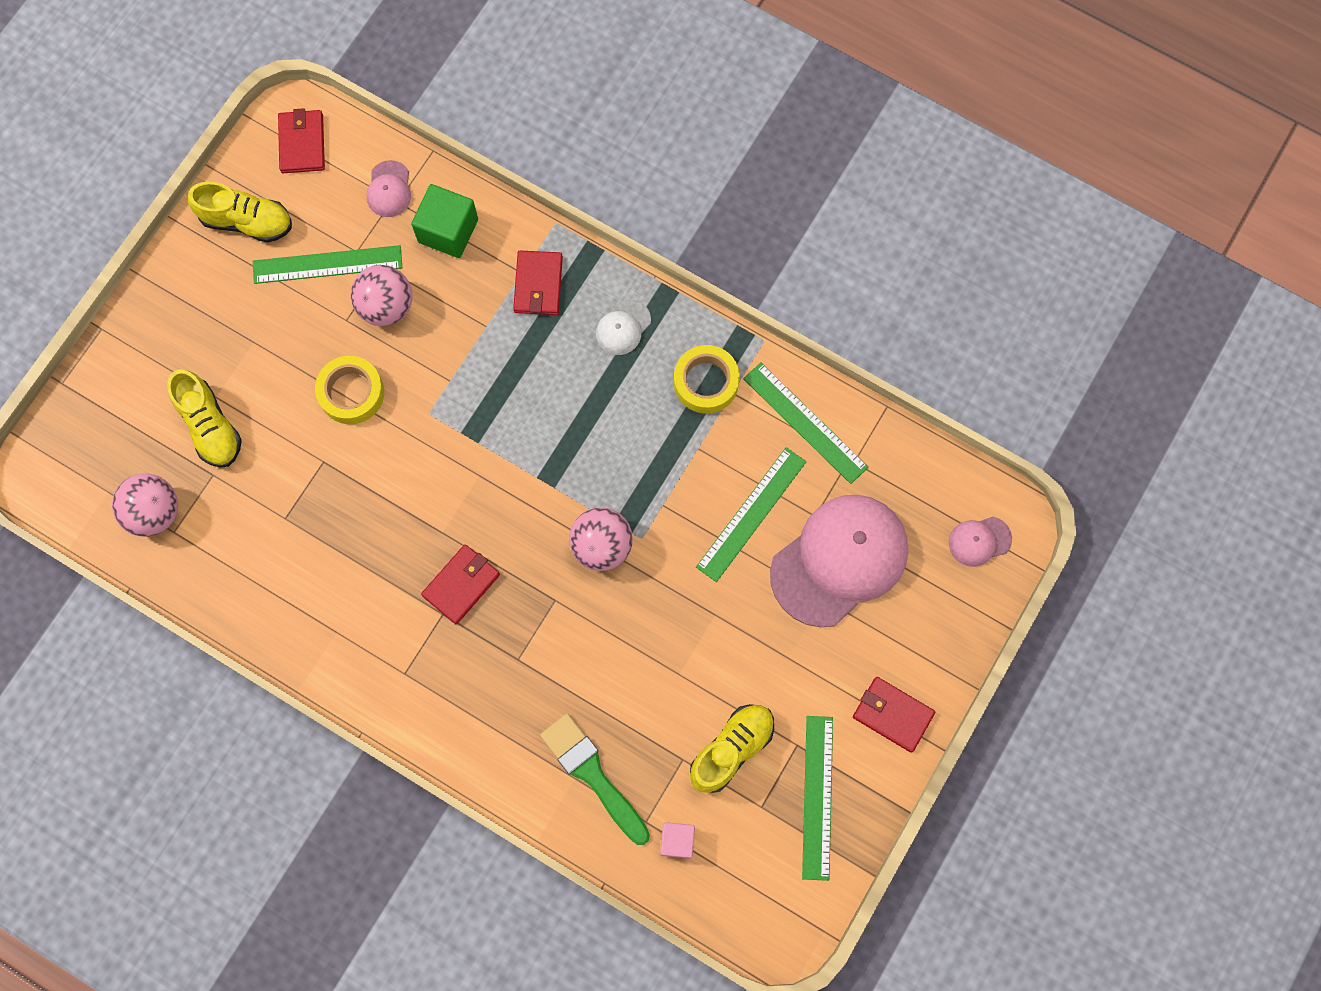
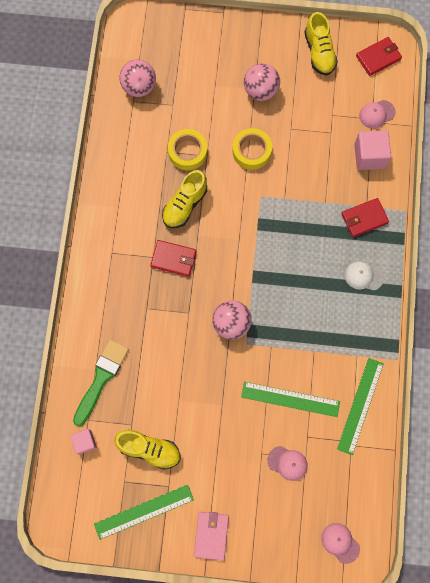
camera: 65 degrees right, 0 degrees up
(210, 426) = (198, 90): yellow shoe -> yellow shoe (185, 205)
(327, 265) = (316, 104): green ruler -> none
(386, 306) = (309, 145): pink ball -> pink ball (261, 90)
(448, 231) = (369, 156): green cube -> pink cube
(706, 382) = (355, 337): yellow tape -> yellow tape (187, 152)
(839, 560) = (287, 463): pink cap -> pink cap, size x0.43
(892, 715) = (211, 535): red wallet -> pink wallet

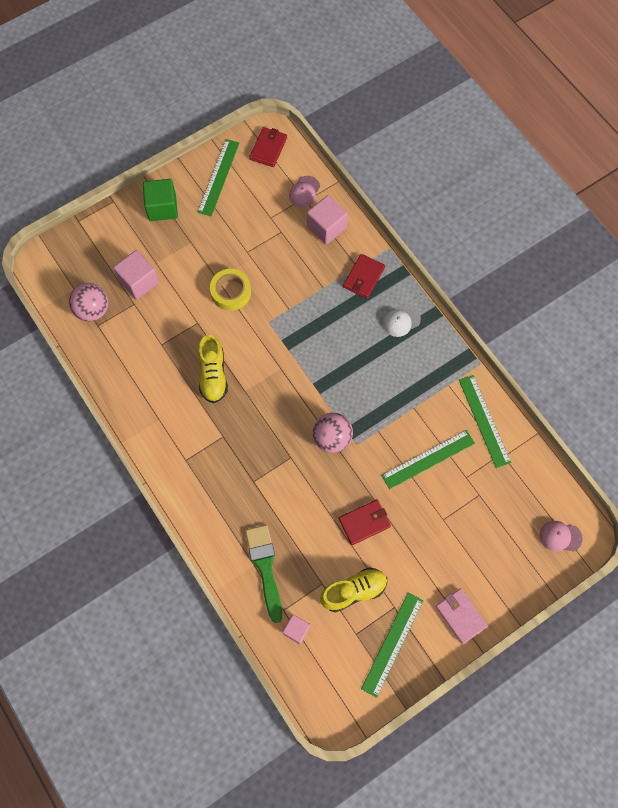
camera: 40 degrees left, 5 degrees down
(173, 259) = (241, 424): red wallet -> red wallet (364, 522)
(187, 152) = (179, 331): yellow tape -> none
(190, 90) = (139, 282): none -> pink cube
(256, 45) = (162, 208): none -> green cube
(261, 90) = (197, 240): pink ball -> none
(287, 463) = (469, 510): pink cap -> none
(319, 52) = (218, 177): yellow shoe -> green ruler

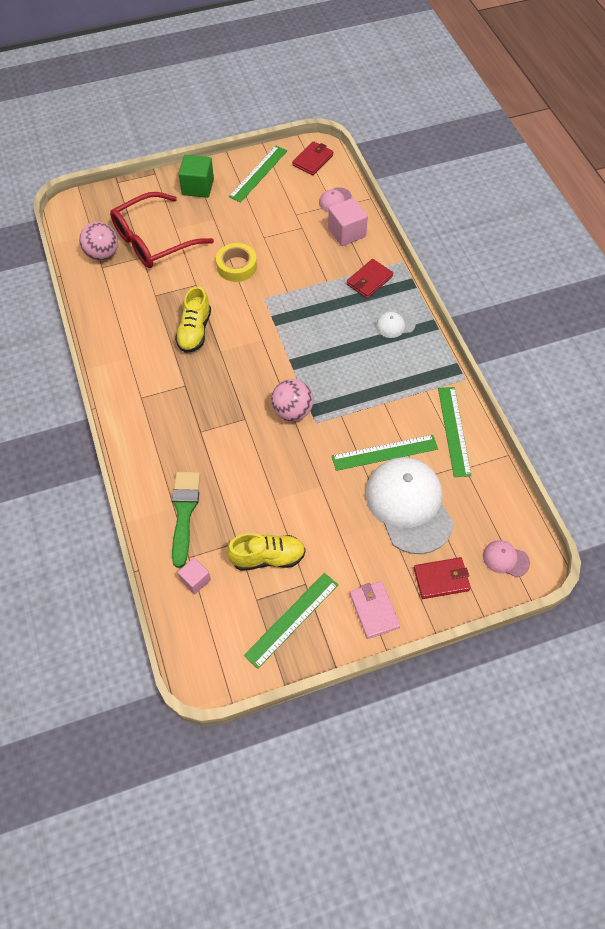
camera: 15 degrees right, 10 degrees down
(139, 282) = (153, 240): pink cube -> red glasses
(364, 522) = (300, 495): red wallet -> red wallet (441, 579)
(464, 507) = (409, 506): none -> white cap

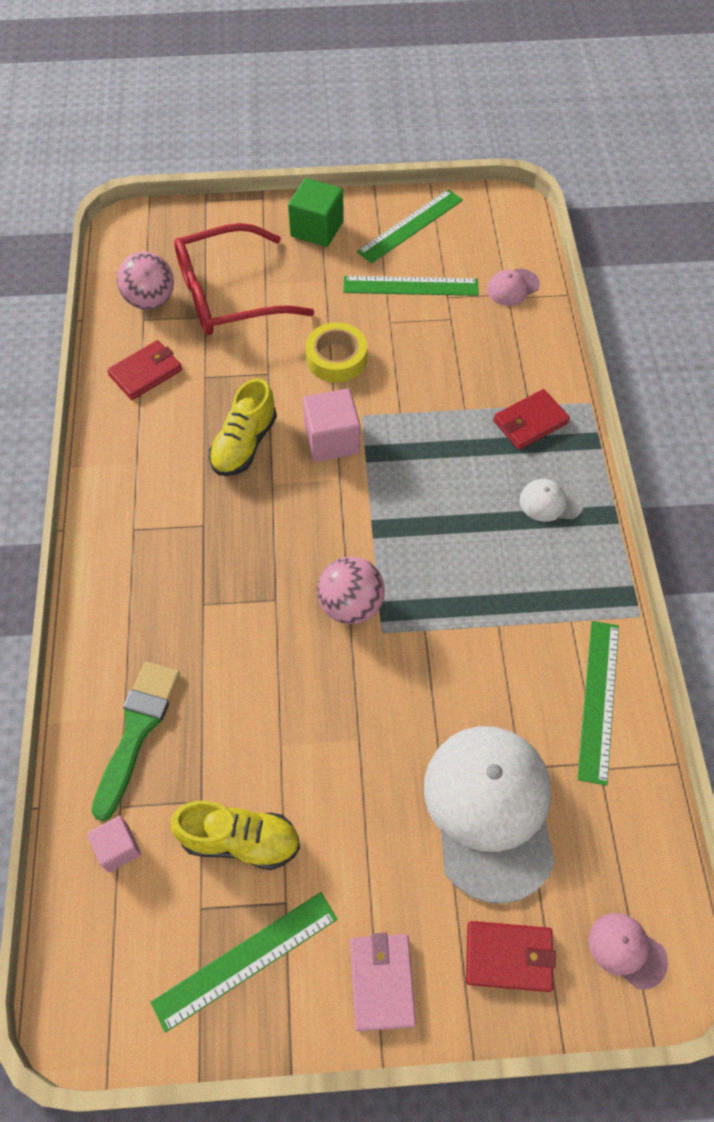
camera: 15 degrees right, 0 degrees up
(312, 160) = (496, 221): red wallet -> red wallet (146, 372)
(346, 232) = (516, 340): pink cube -> pink cube (332, 439)
(384, 452) = (476, 709): green ruler -> green ruler (410, 286)

